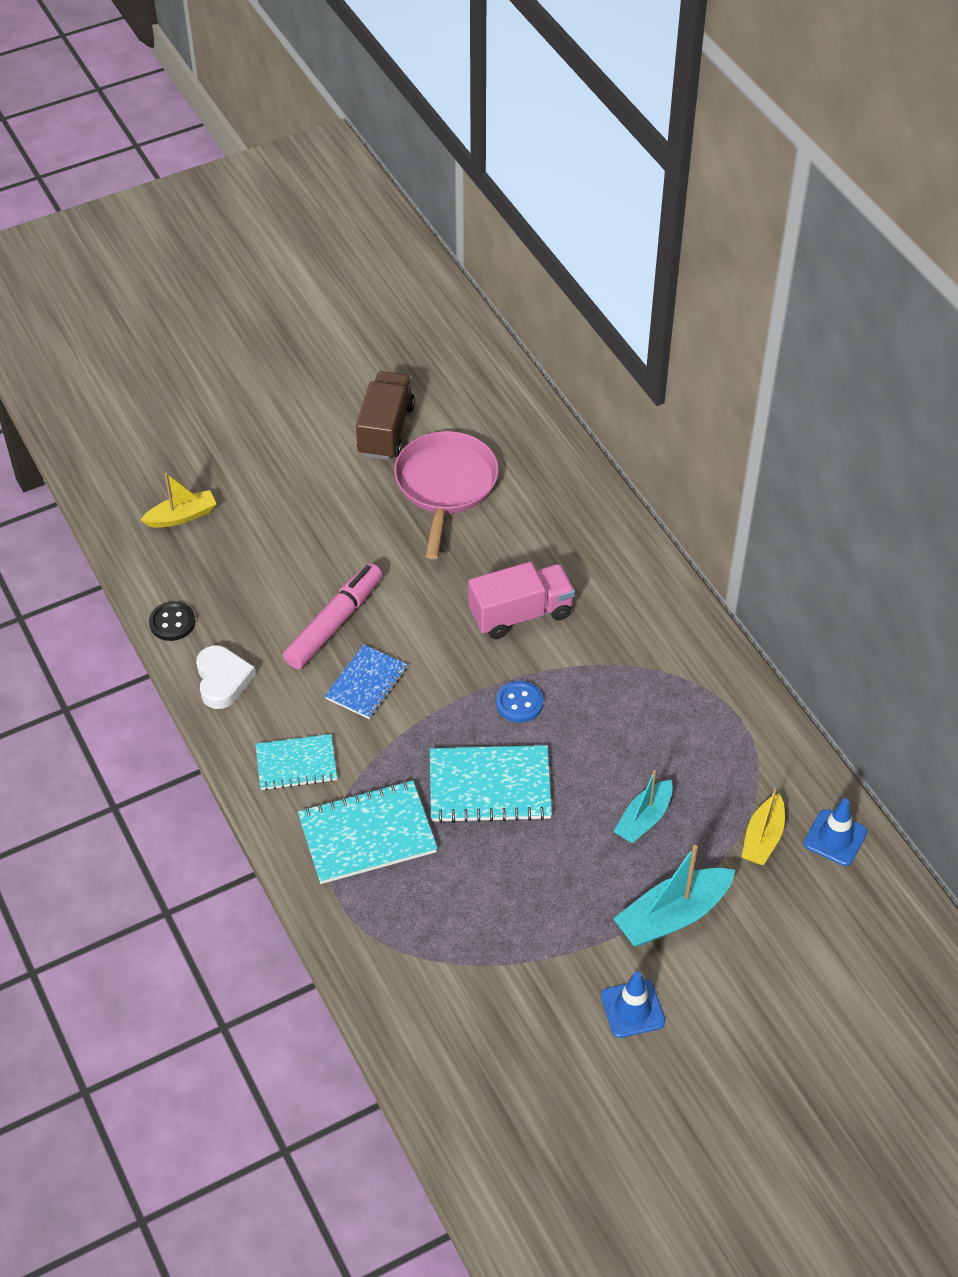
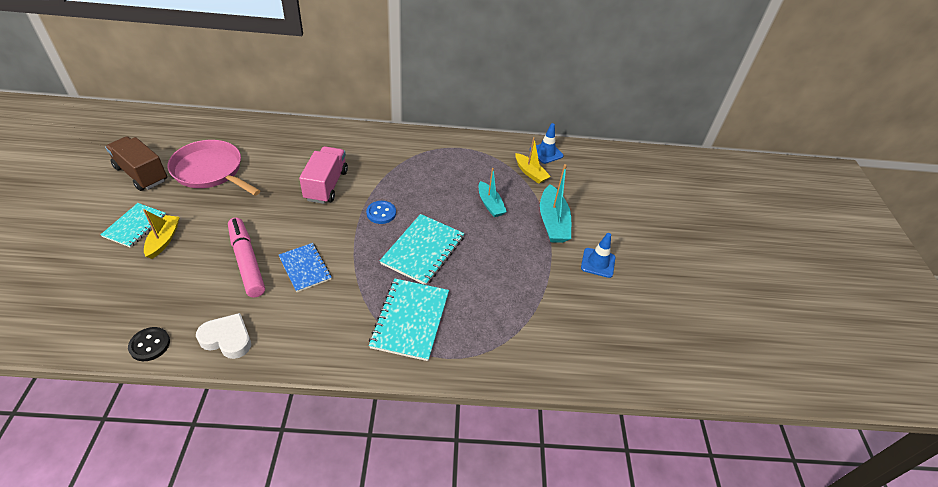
camera: 65 degrees left, 5 degrees down
(182, 516) = (71, 297): yellow boat -> yellow boat (163, 240)
(296, 764) = (329, 330): turquoise notebook -> turquoise notebook (135, 226)

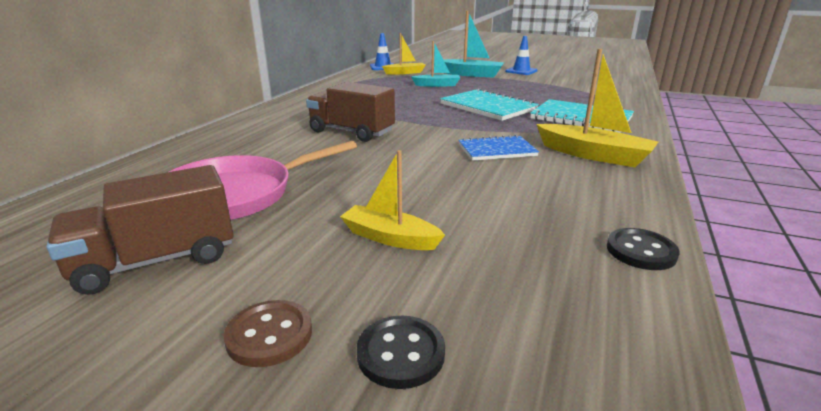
camera: 65 degrees left, 20 degrees down
(71, 263) = (401, 353): none -> black button
(86, 224) = (269, 335): none -> brown button
(135, 226) = (327, 267): turquoise notebook -> none
(227, 339) = (618, 195): white heart -> none
(247, 262) = (473, 178): pink marker -> none
(306, 327) = (593, 155): none -> yellow boat
(326, 185) = (351, 132): pink truck -> brown truck
(381, 213) = (422, 115): blue button -> none

